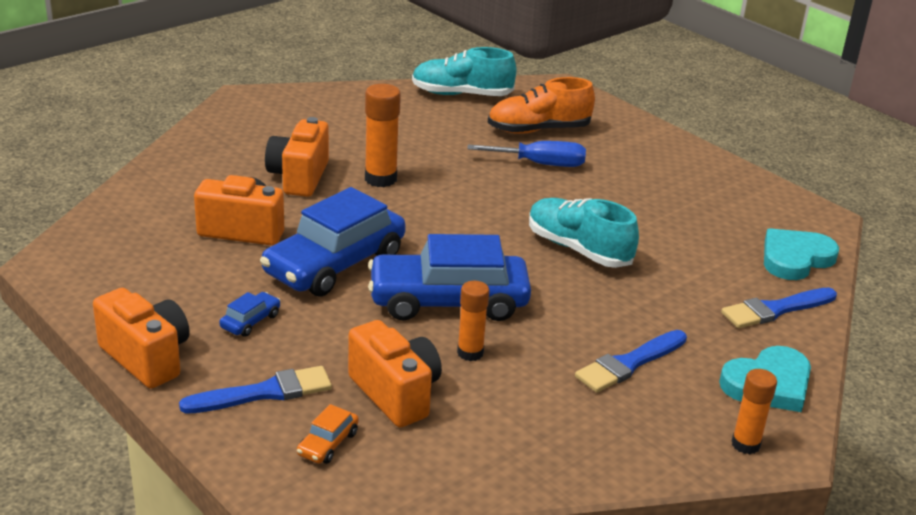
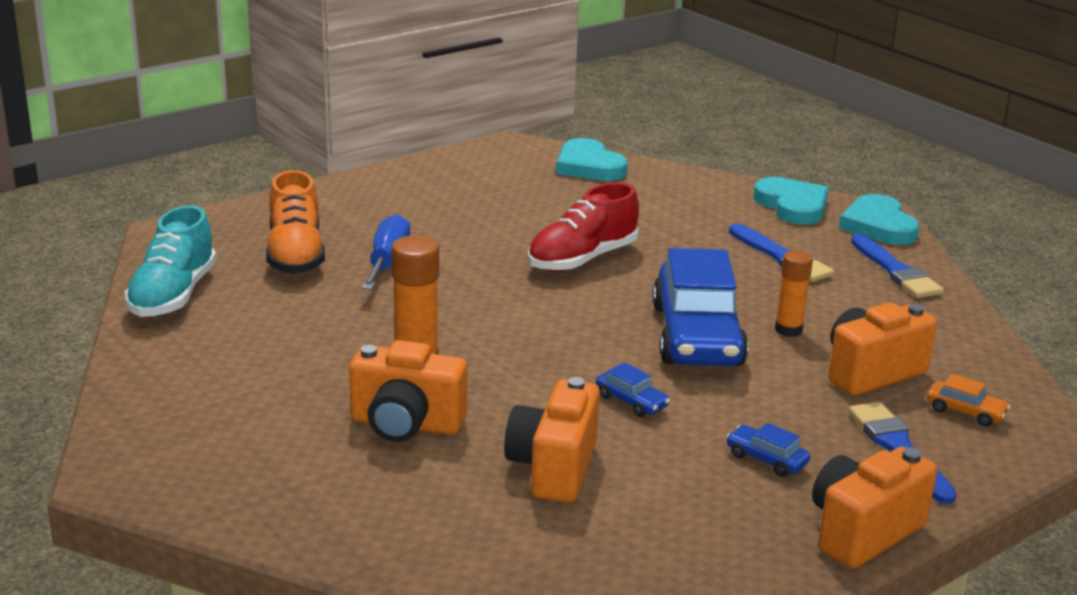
camera: 85 degrees left, 5 degrees down
(335, 264) = (631, 401): blue car -> blue car, size x0.40
(578, 249) = (582, 259): turquoise shoe -> red shoe
(745, 444) = (878, 225): orange glue stick -> turquoise heart
(775, 309) = (678, 186): blue brush -> blue brush (895, 271)

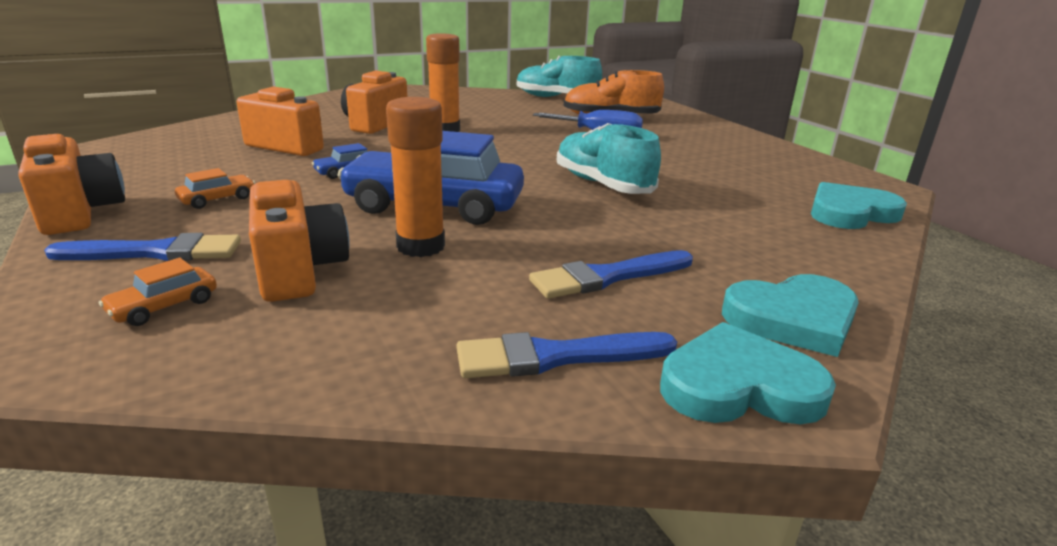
camera: 100 degrees right, 0 degrees up
(582, 259) = (602, 184): red shoe -> turquoise shoe
(766, 459) = (217, 199): blue car -> orange car
(788, 330) = (420, 246): orange glue stick -> orange glue stick, size x1.52

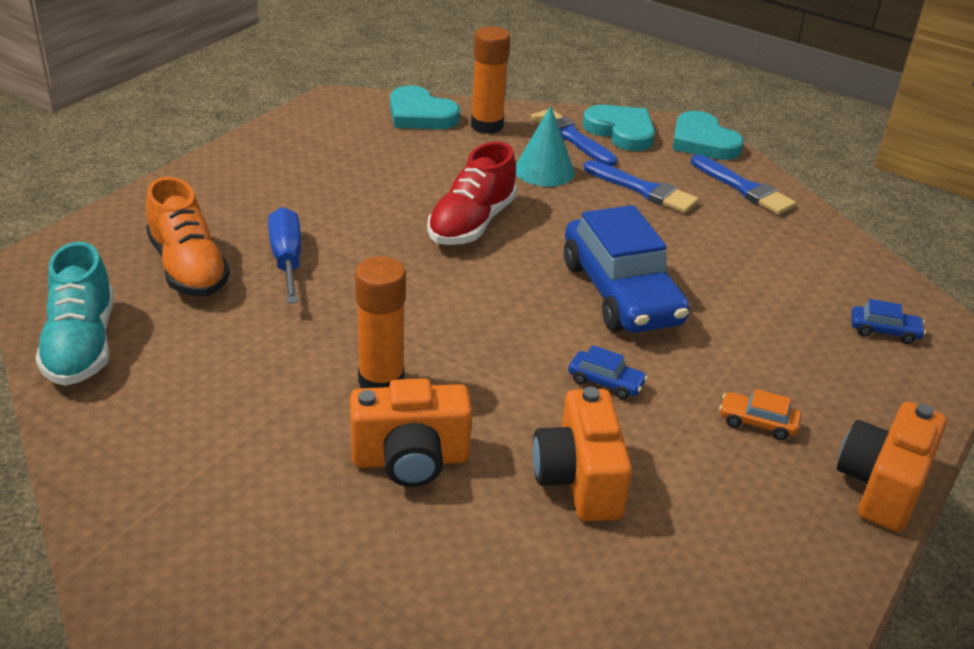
camera: 120 degrees left, 10 degrees up
(156, 252) = (856, 384): blue brush -> blue brush (571, 137)
(164, 306) = (884, 331): orange car -> blue car
(299, 270) = (787, 304): orange camera -> none
(420, 246) = (694, 270): orange glue stick -> orange glue stick (487, 126)
(602, 184) = (471, 223): turquoise shoe -> red shoe
(688, 236) = (544, 170): none -> turquoise cone

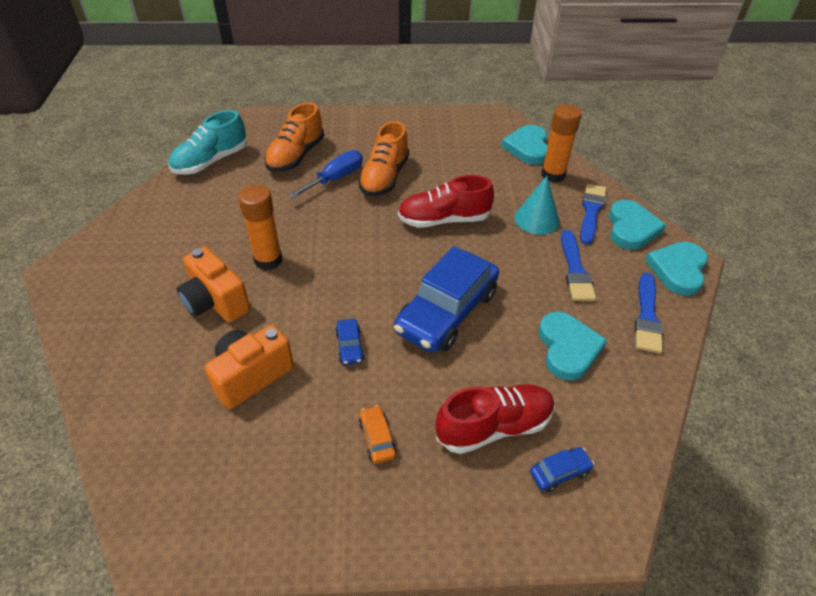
camera: 55 degrees right, 10 degrees up
(338, 224) = (384, 177): none -> orange shoe
(742, 249) = (567, 348): none -> turquoise heart
(803, 341) = (494, 427): none -> red shoe
(881, 486) = (368, 539): orange camera -> none
(884, 331) = (559, 472): blue car -> blue car turned 90 degrees counterclockwise

